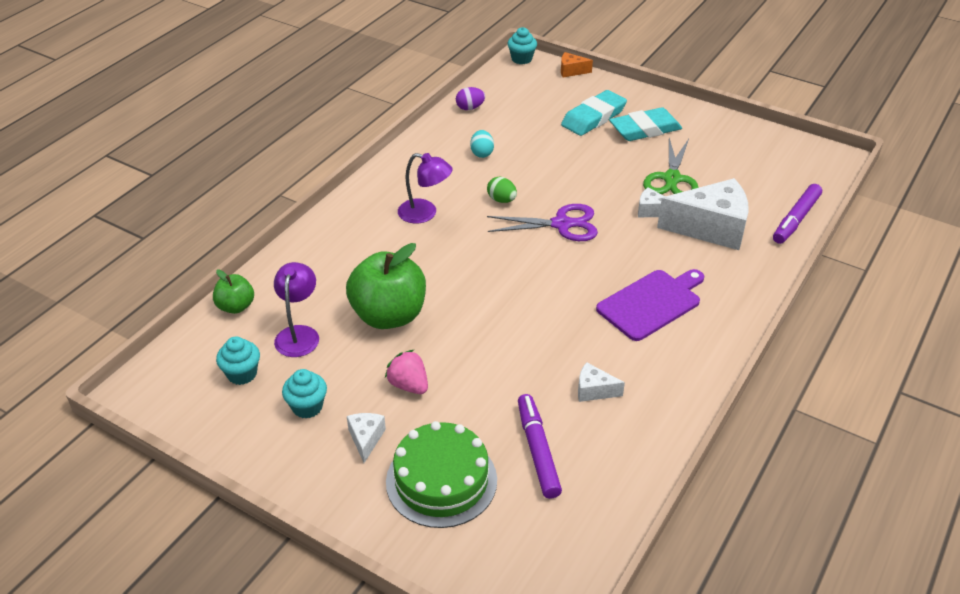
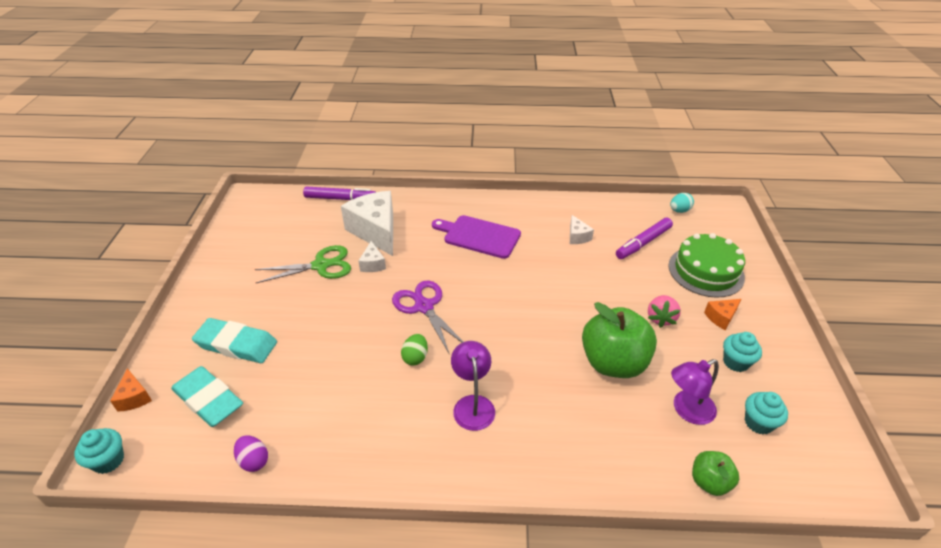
camera: 120 degrees left, 0 degrees up
(366, 439) = (721, 317): white cheese -> orange cheese
(482, 153) = (345, 406): turquoise egg -> turquoise egg (679, 211)
(645, 129) = (246, 302): turquoise eraser -> turquoise eraser (208, 399)

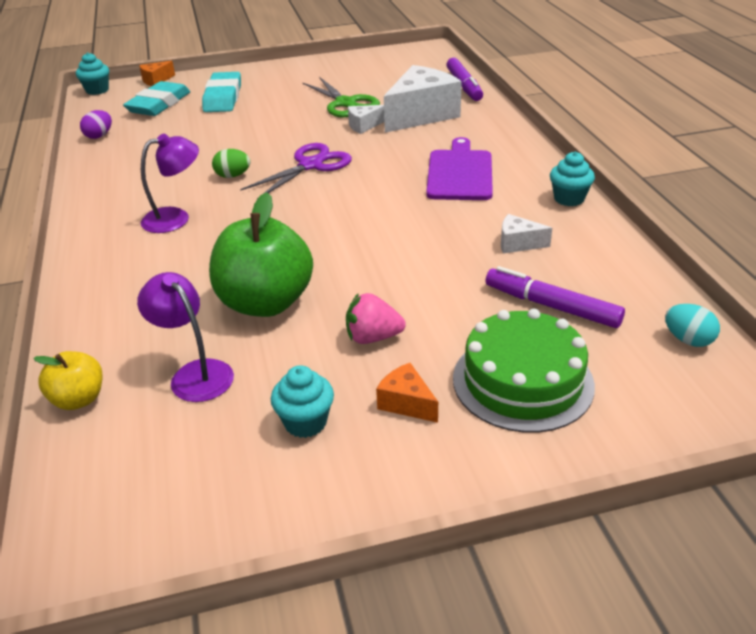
camera: 75 degrees right, 5 degrees down
(577, 237) = (518, 244): white cheese -> white cheese turned 45 degrees clockwise
(709, 482) = (78, 399): green apple -> yellow apple
(758, 422) = (184, 448): turquoise cupcake -> turquoise cupcake (569, 199)

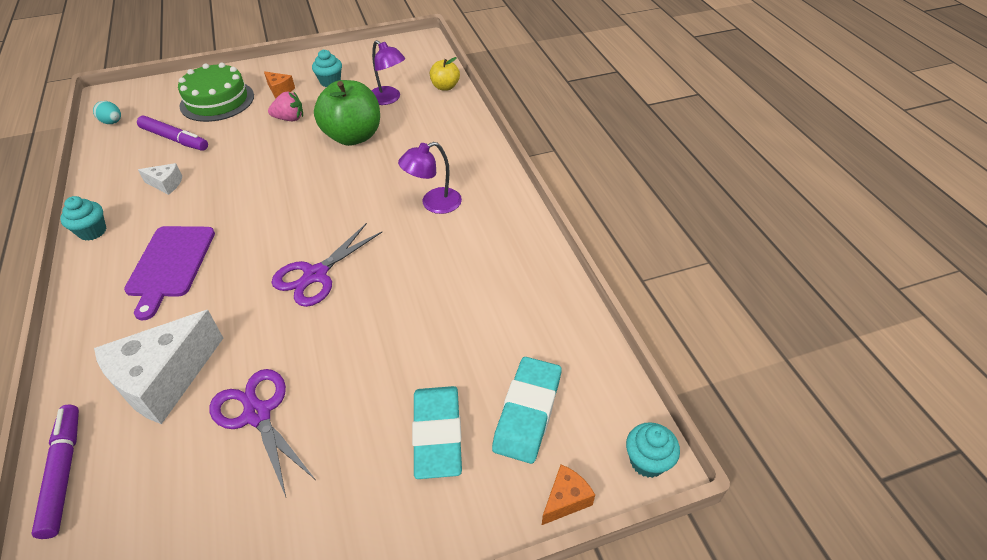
camera: 175 degrees right, 10 degrees up
(99, 136) = (569, 328): purple egg -> none
(233, 176) = (394, 258): green egg -> none
(345, 103) = (257, 414): green scissors -> purple scissors
(364, 126) = (245, 353): white cheese -> none

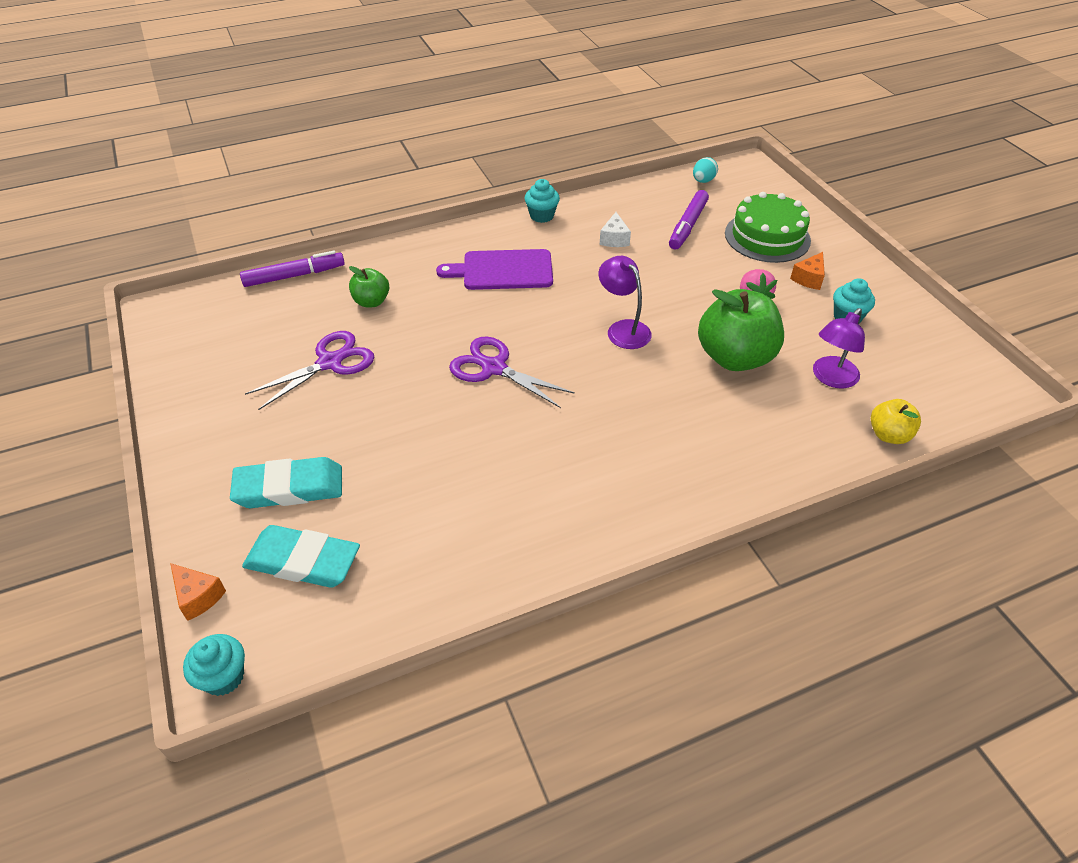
camera: 85 degrees right, 0 degrees up
(165, 380) = (371, 301): white cheese -> green apple
(433, 204) = (620, 450): purple lamp -> purple lamp (623, 329)

